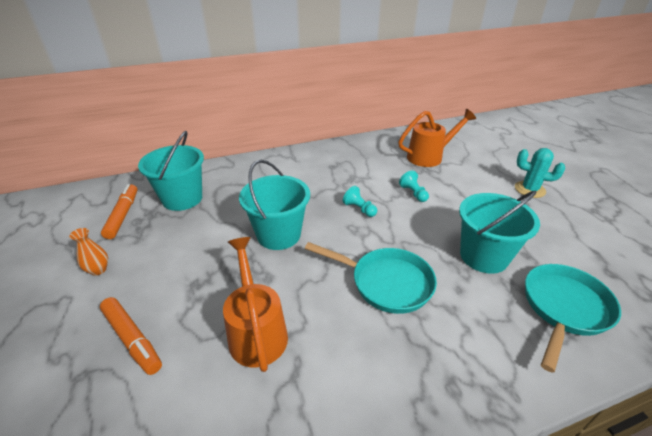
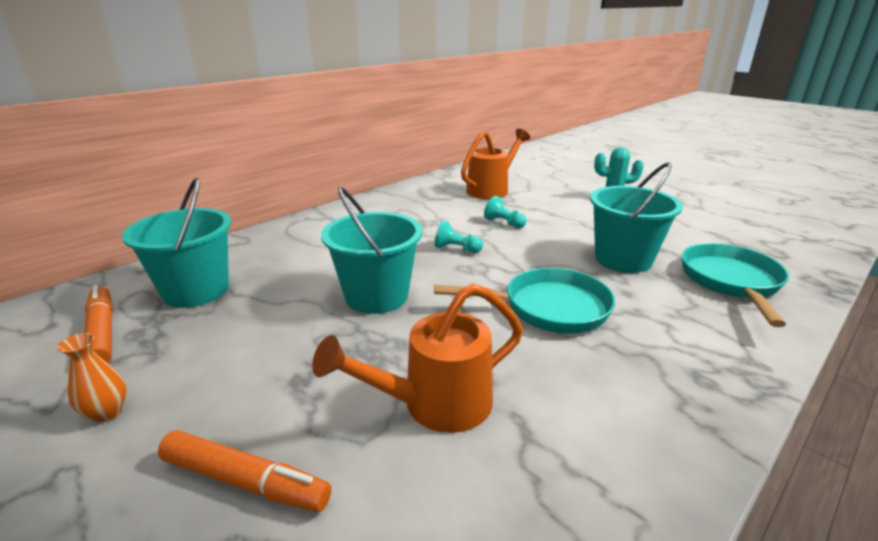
camera: 25 degrees left, 10 degrees down
(256, 331) = (435, 404): orange watering can -> orange watering can turned 75 degrees counterclockwise

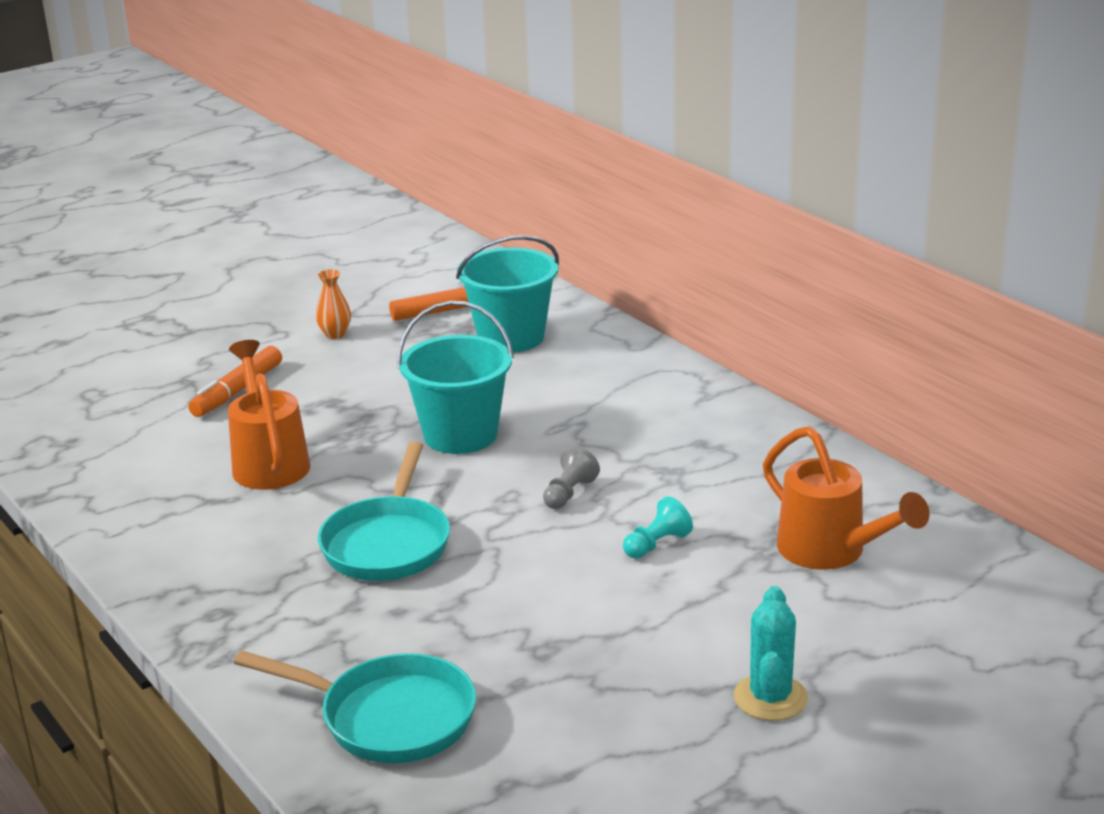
camera: 100 degrees right, 0 degrees up
(456, 249) = (569, 493): turquoise pawn -> grey pawn
(623, 259) = (492, 634): turquoise bucket -> none

